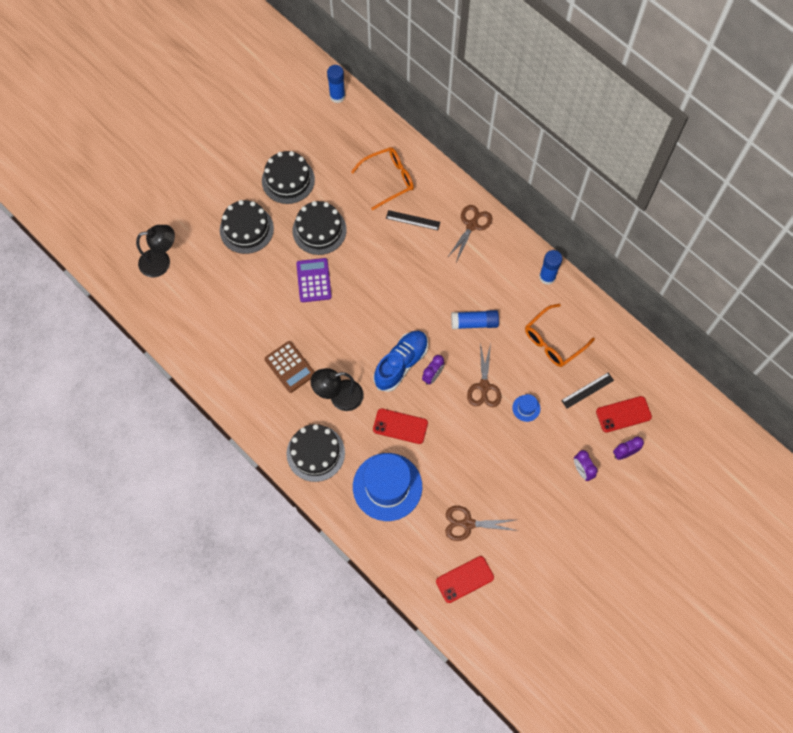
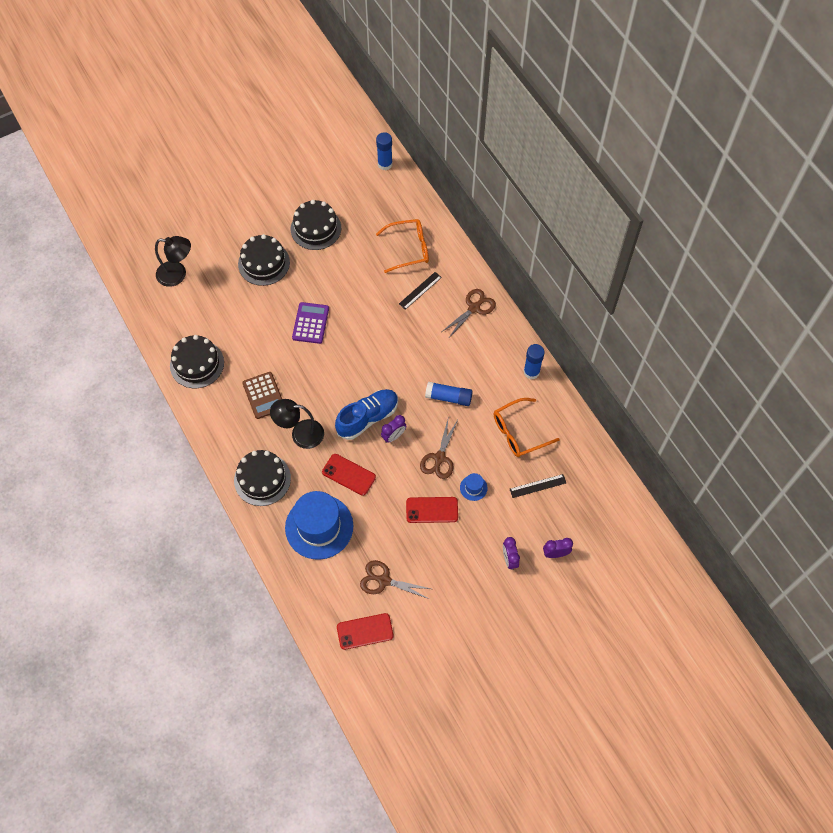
camera: 15 degrees right, 5 degrees down
(319, 230) = (330, 279): black cake -> black cake (197, 364)
(413, 220) = (420, 290): black ruler -> black ruler turned 75 degrees counterclockwise
(623, 414) = (566, 517): red phone -> red phone (432, 510)

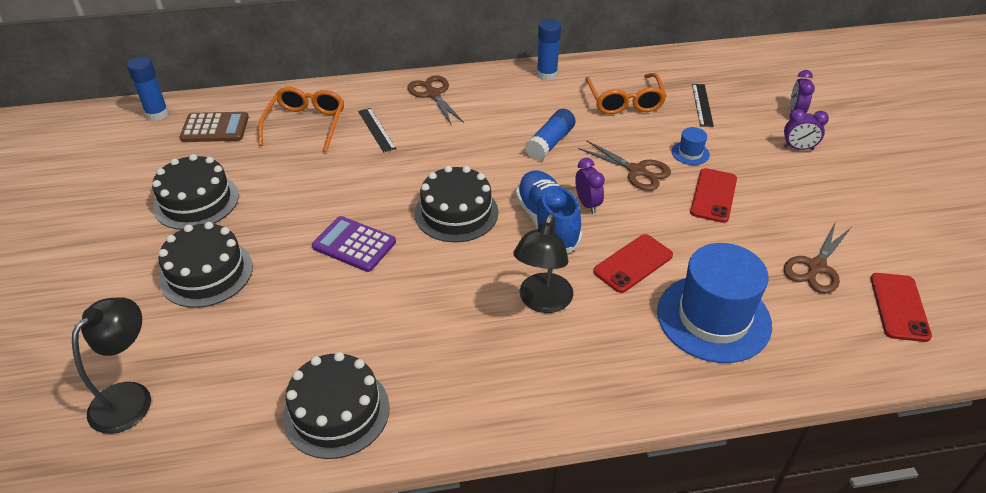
camera: 70 degrees left, 20 degrees down
(262, 479) = (607, 370): black cake -> black cake (456, 213)
(264, 395) = (450, 331): brown calculator -> brown calculator (215, 128)

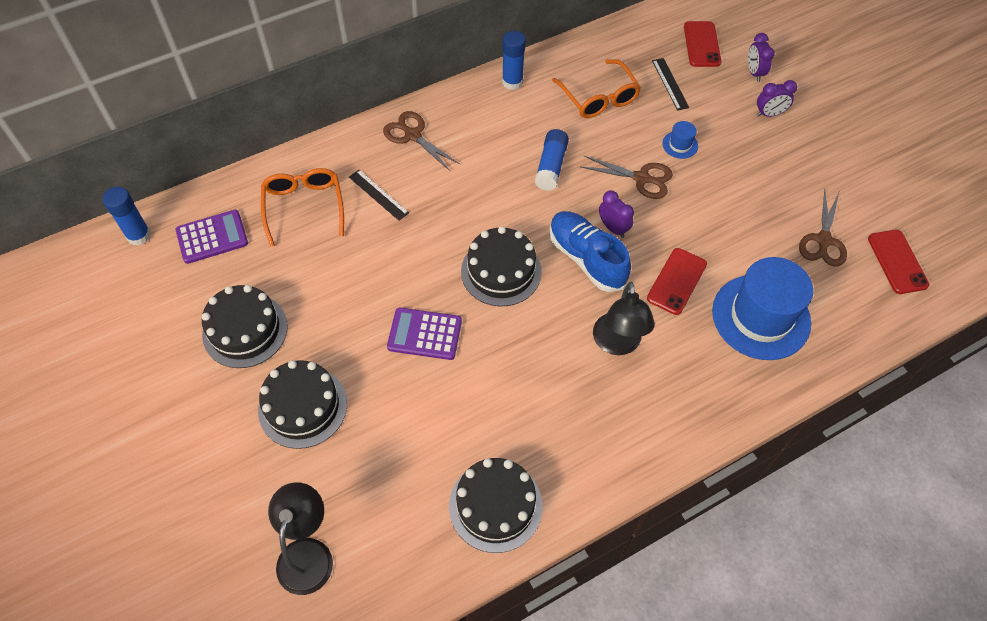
camera: 20 degrees left, 15 degrees up
(215, 128) = (212, 237): brown calculator -> purple calculator
(713, 195) = (716, 188): red phone -> red phone (702, 44)

